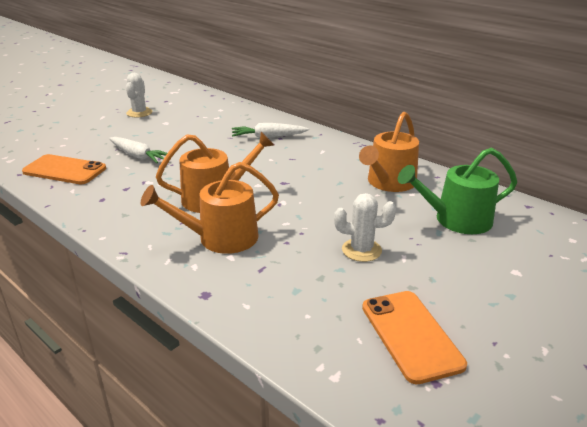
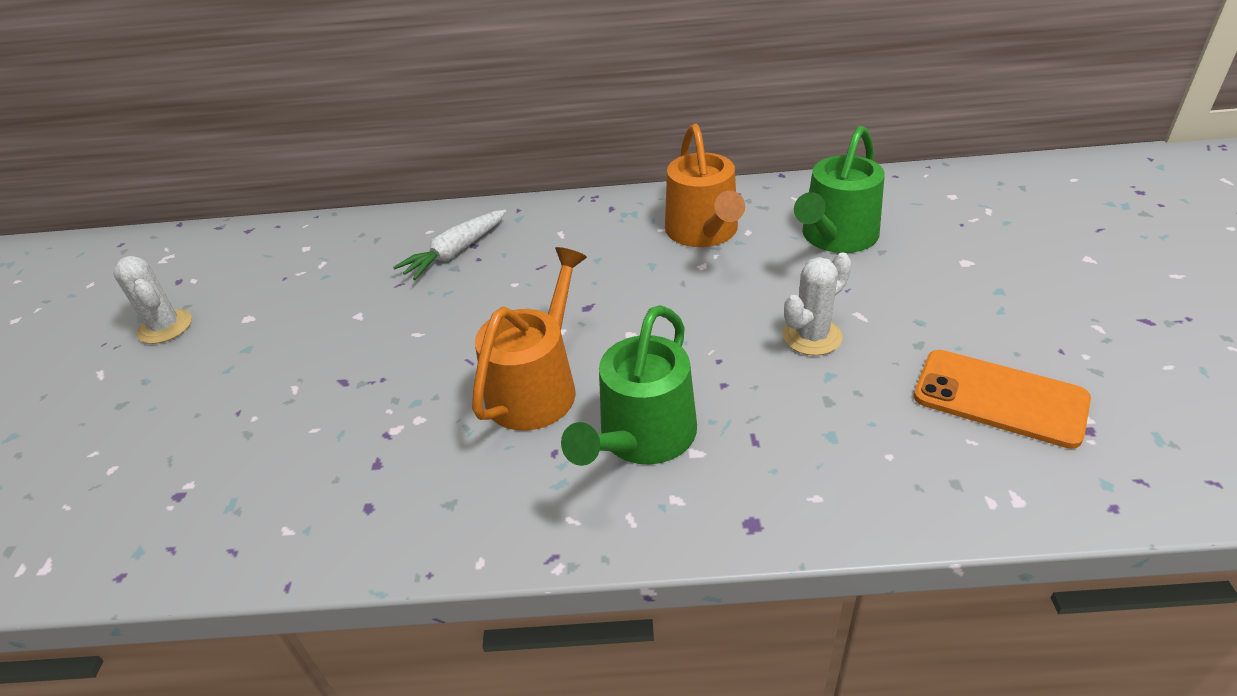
camera: 40 degrees left, 10 degrees up
(64, 170) = (205, 508): orange phone -> none
(138, 156) = (301, 400): white carrot -> none
(220, 238) = (642, 437): orange watering can -> green watering can

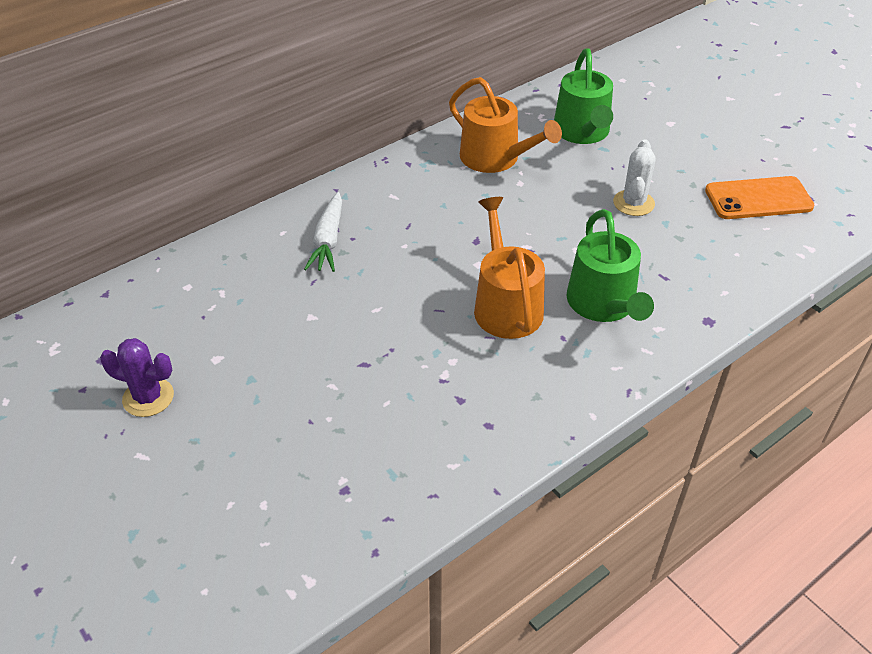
camera: 40 degrees left, 5 degrees up
(165, 327) = (148, 397): white cactus -> purple cactus

